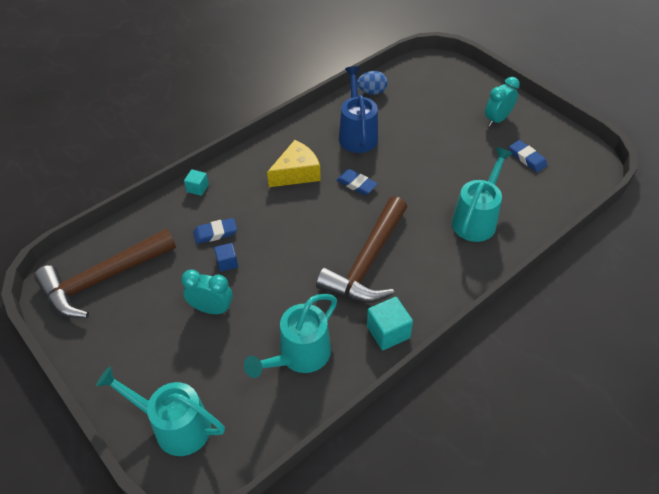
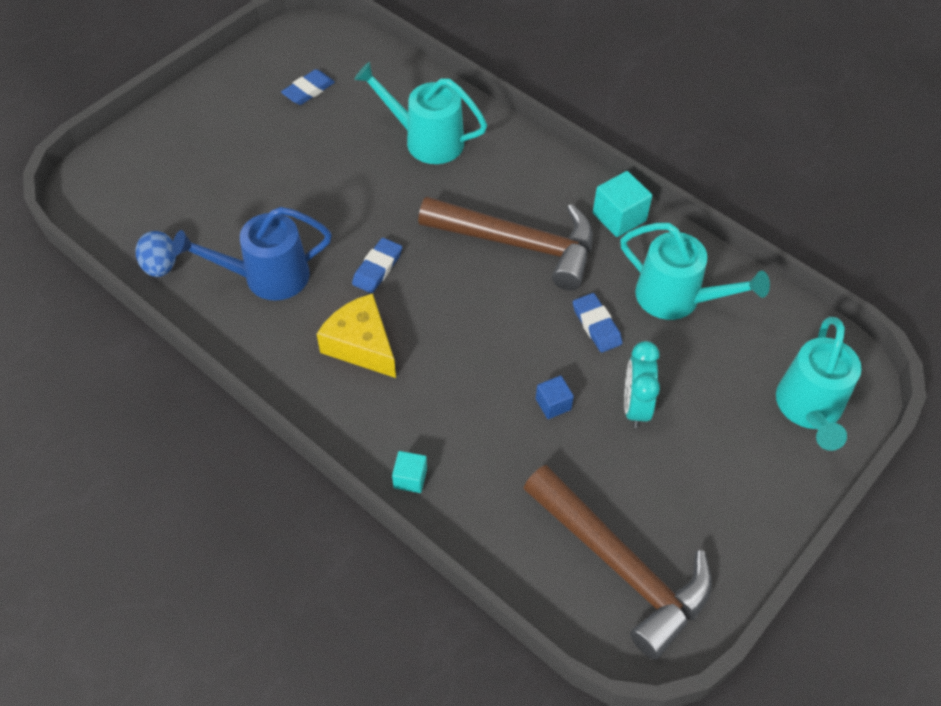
camera: 100 degrees left, 5 degrees up
(215, 233) = (501, 431): blue eraser -> blue eraser (596, 325)
(497, 119) = (229, 118): turquoise clock -> none

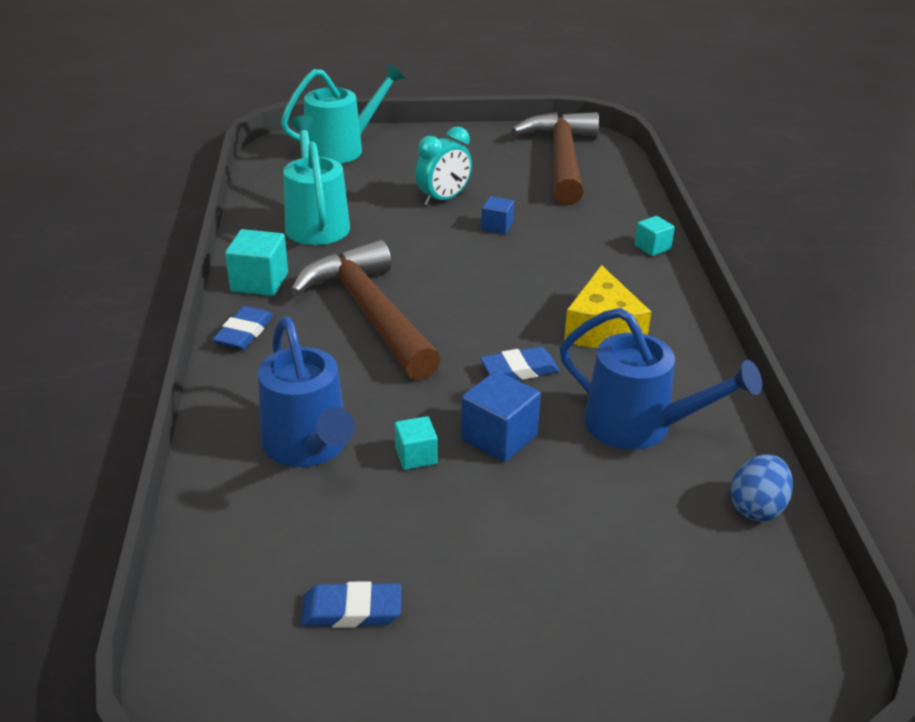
camera: 135 degrees left, 20 degrees down
(338, 213) = (499, 437): none -> blue cube
(368, 172) = (416, 456): none -> turquoise cube
(425, 140) = (309, 447): turquoise watering can -> blue watering can
(596, 325) = (398, 241): blue eraser -> blue eraser (244, 332)

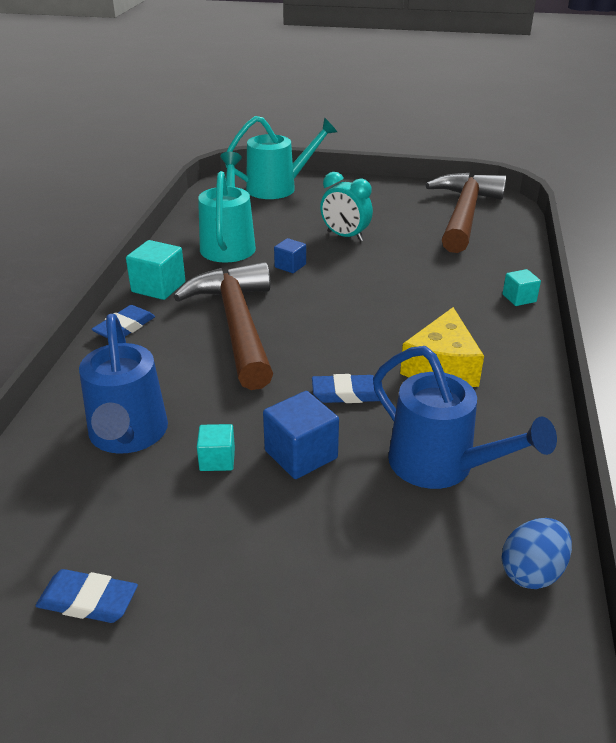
camera: 15 degrees right, 0 degrees up
(443, 199) = (345, 236): turquoise clock -> turquoise clock turned 60 degrees clockwise
(497, 226) = (382, 264): blue cube -> blue cube (290, 266)

